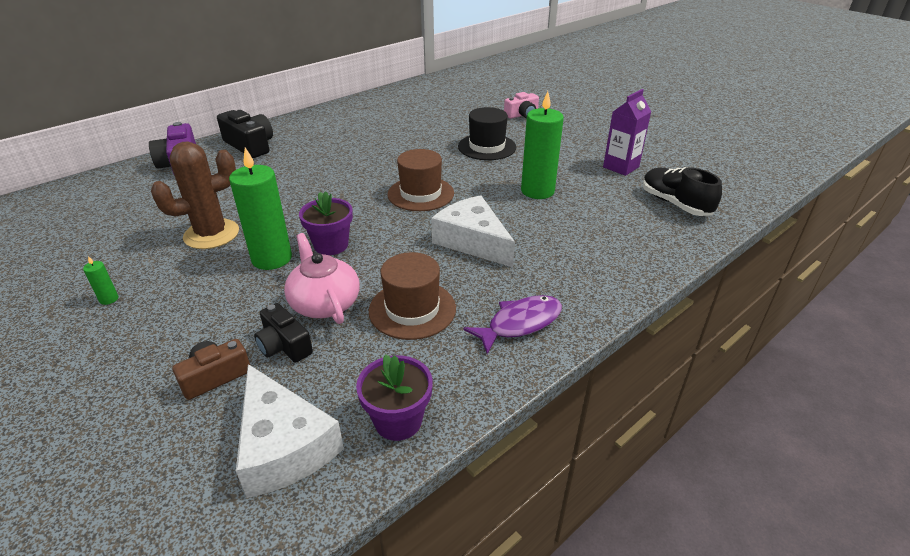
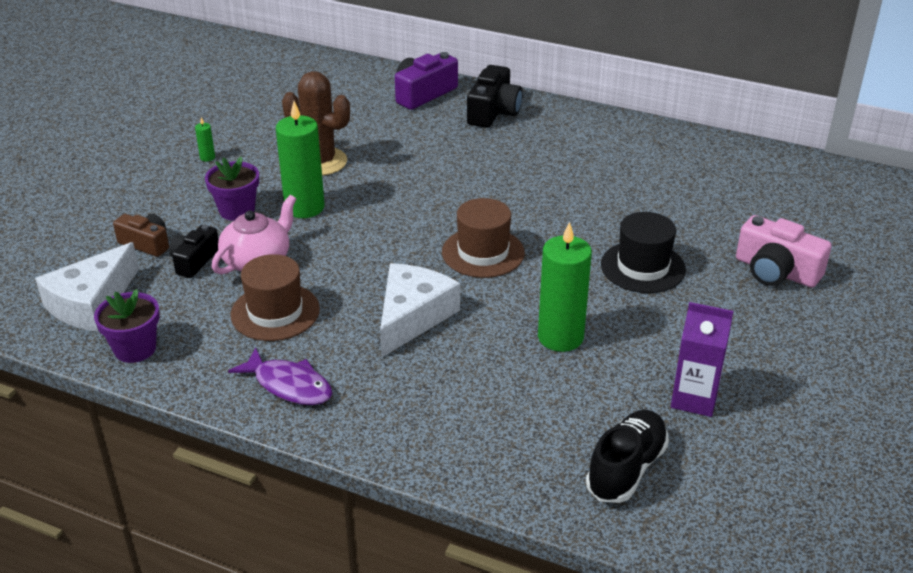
camera: 65 degrees right, 0 degrees up
(331, 245) = (346, 231): purple flower pot -> purple flower pot (237, 210)
(522, 115) = (776, 271): pink camera -> pink camera, size x1.53

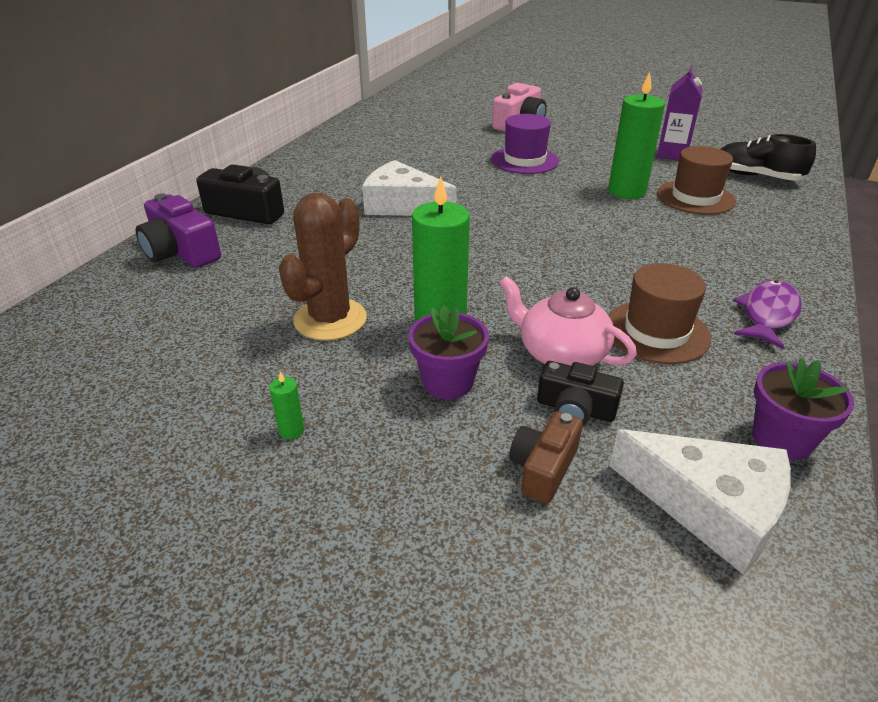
camera: 90 degrees left, 0 degrees up
(412, 316) = (628, 252): white cheese -> white cheese (402, 205)
(483, 252) = (517, 219): brown hat -> brown hat (695, 198)
(643, 267) = (524, 160): black hat -> purple hat

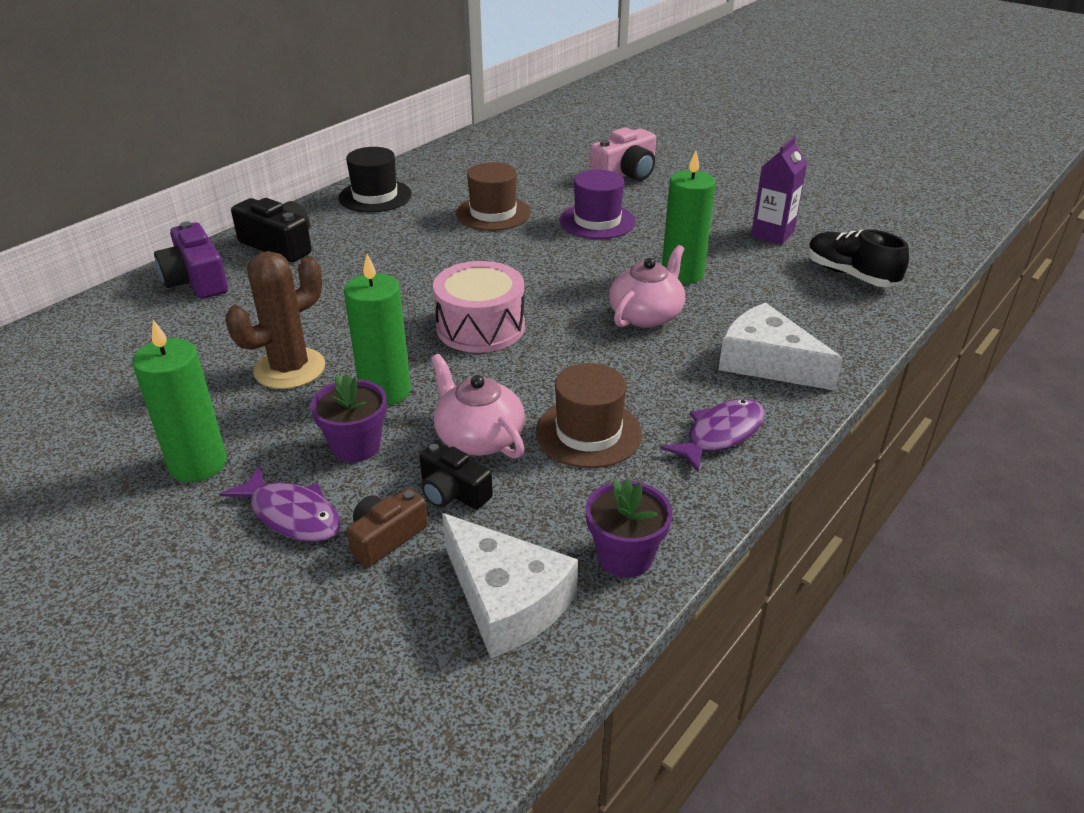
camera: 15 degrees right, 0 degrees up
(291, 430) = (198, 464): green candle -> green candle, size x2.46
(313, 162) = (375, 196): none -> black hat
(402, 205) = (432, 258): white cheese -> white cheese (767, 362)
(429, 464) = (292, 515): none -> purple fish
(489, 256) = (480, 327): none -> pink drum
(624, 227) = (646, 315): none -> pink teapot
(695, 198) = (754, 291): brown hat -> brown hat (493, 213)

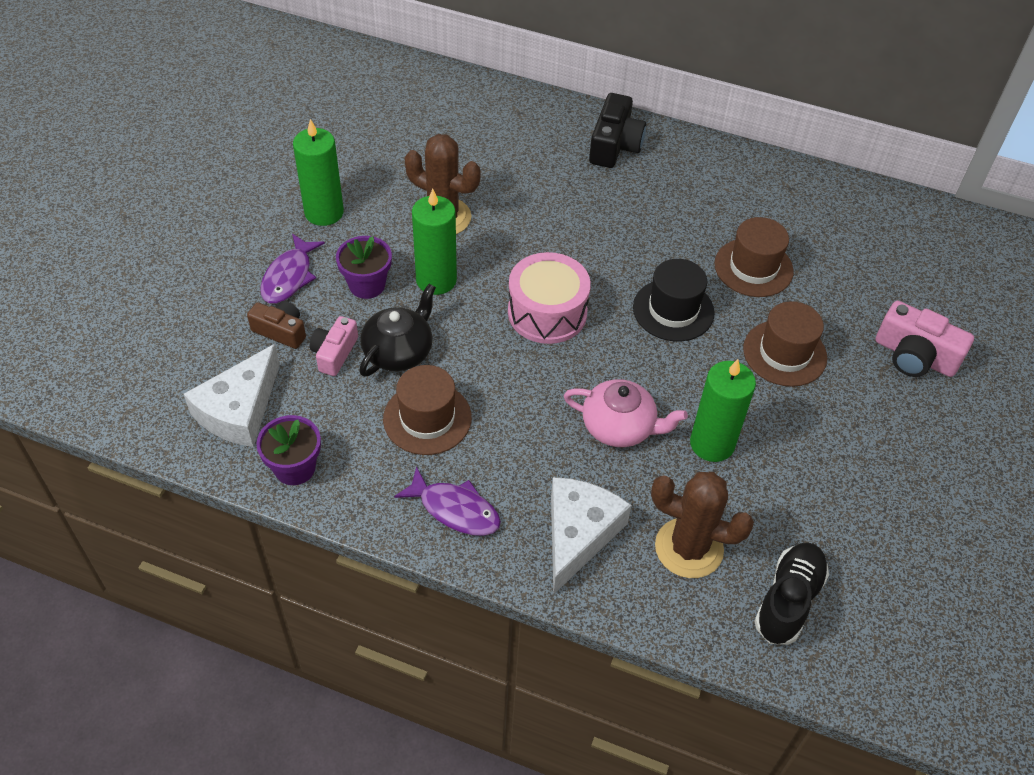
camera: 70 degrees right, 15 degrees up
(197, 280) = (538, 120): purple camera -> none
(375, 196) = (737, 174): black hat -> black hat (673, 310)
(453, 492) = (334, 353): black camera -> pink camera
(479, 437) = (399, 351): pink teapot -> black teapot
(597, 221) = (784, 353): purple hat -> brown hat
(772, 234) = (845, 516): purple carton -> none
(792, 308) = (689, 548): none -> brown cactus

